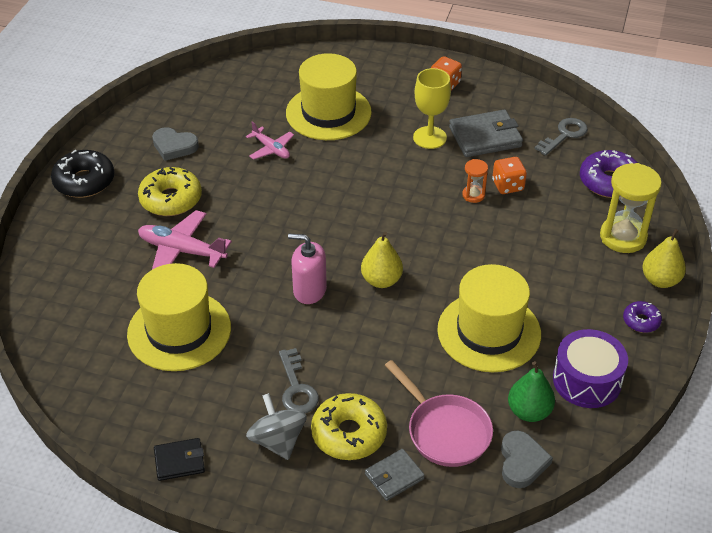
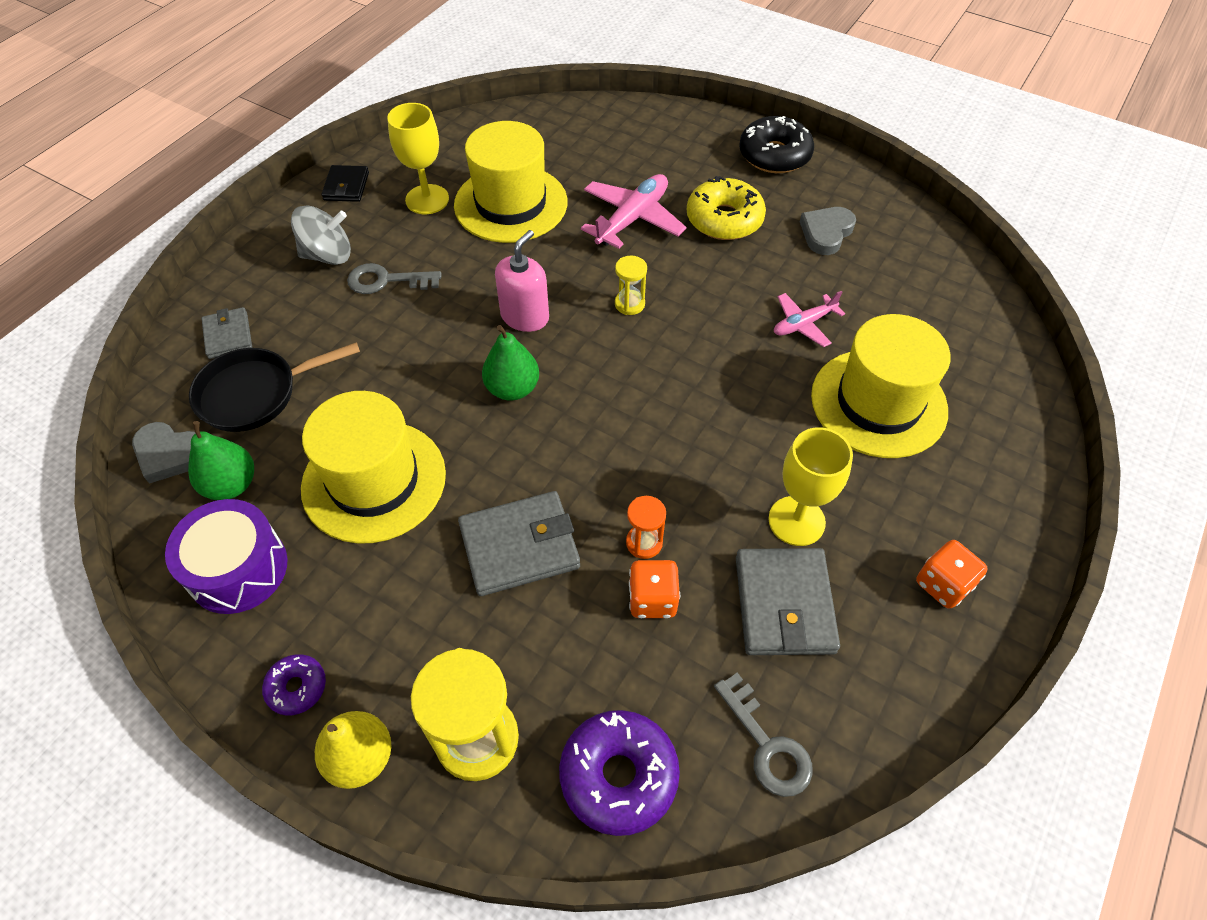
camera: 105 degrees right, 10 degrees up
(186, 391) = (427, 199): none -> yellow goblet
(278, 235) = (629, 304): none -> yellow hourglass
(349, 434) = (303, 311): yellow donut -> none
(381, 280) = (512, 388): yellow pear -> green pear
(445, 431) = (255, 394): pink pan -> black pan
(502, 247) = (519, 546): none -> grey wallet

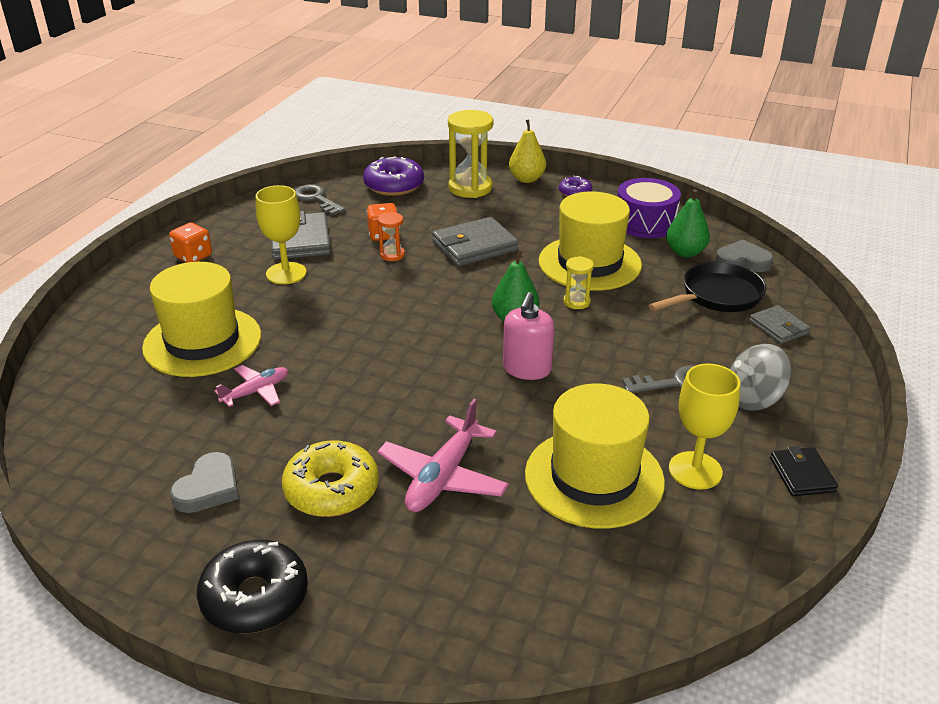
camera: 170 degrees right, 20 degrees down
(629, 304) = (429, 390): yellow hourglass -> yellow hourglass (576, 302)

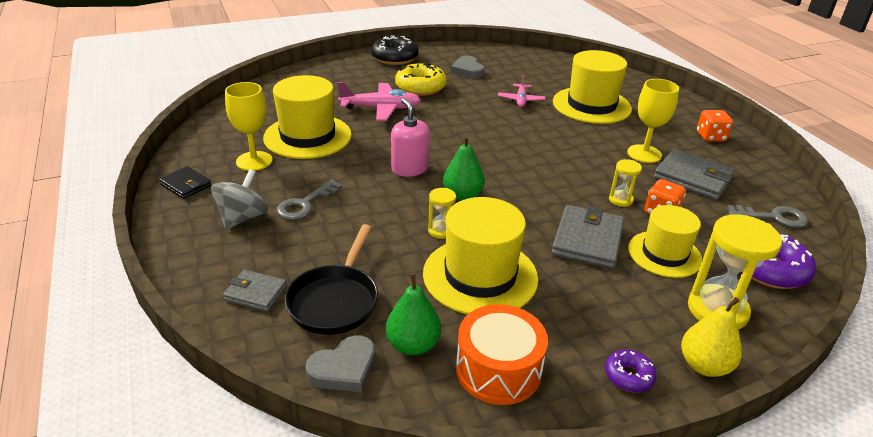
camera: 135 degrees right, 0 degrees up
(392, 255) = (621, 200): orange hourglass -> yellow hourglass
(439, 218) = (664, 254): none -> yellow hat
(443, 477) = (381, 108): pink plane -> pink plane turned 105 degrees clockwise
(645, 223) = (498, 369): purple drum -> orange drum

